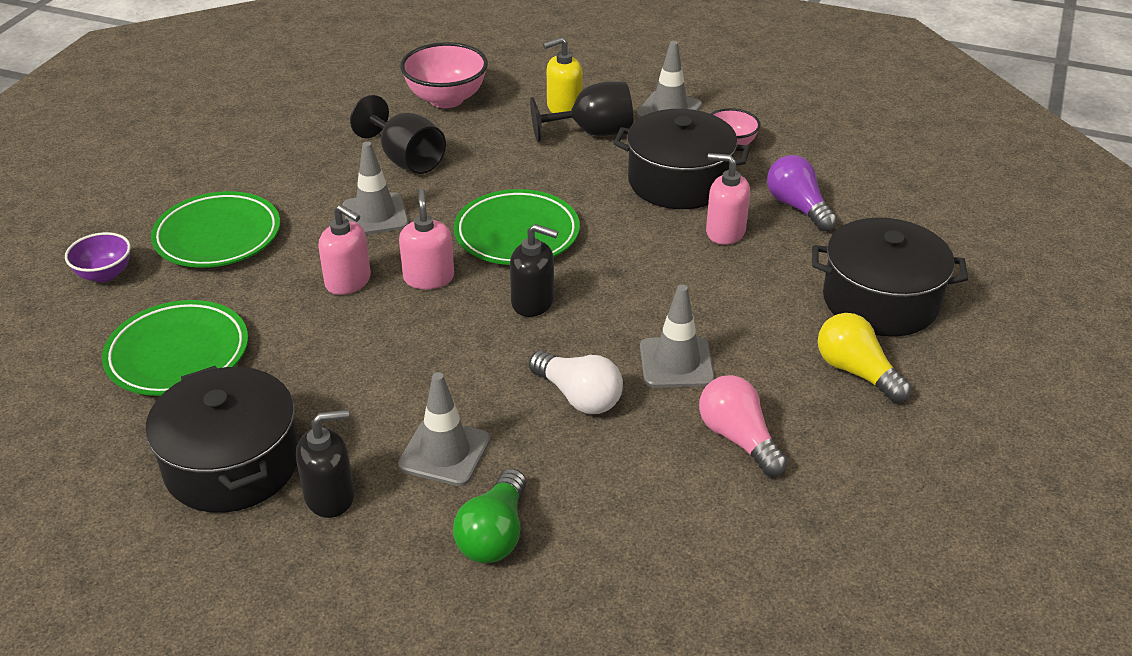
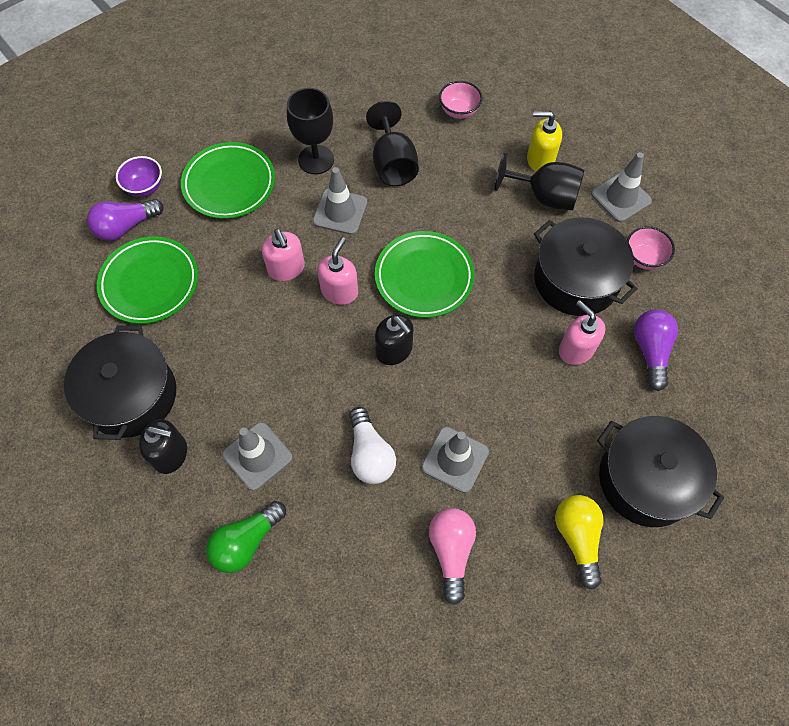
camera: 30 degrees right, 25 degrees up
(104, 316) = (126, 227): none -> purple light bulb
(311, 183) = (316, 160): none -> black goblet
(446, 99) = (459, 111): pink bowl -> pink bowl, size x0.60

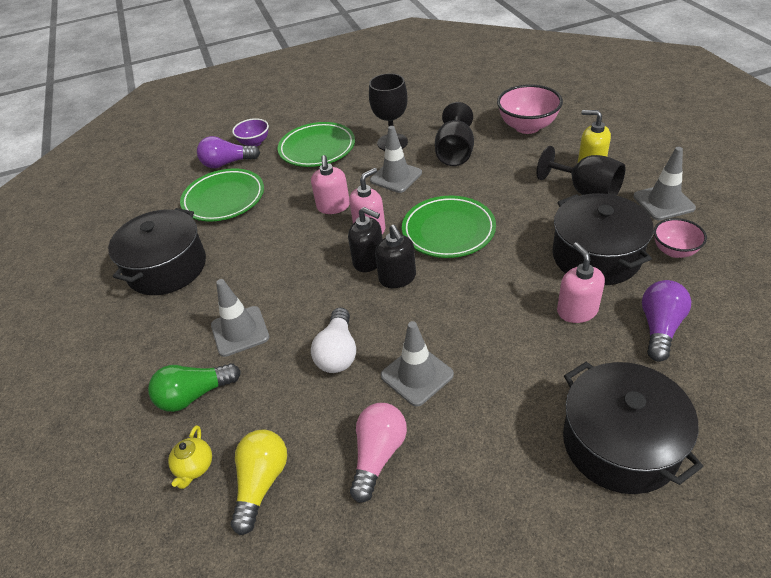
camera: 25 degrees right, 20 degrees down
(171, 454) = (172, 314): black soap dispenser -> black soap dispenser (369, 261)
(286, 616) = (194, 467): none -> yellow teapot
(459, 111) = (527, 127): pink bowl -> pink bowl, size x1.66
(577, 538) = (520, 479): yellow light bulb -> yellow light bulb (261, 483)

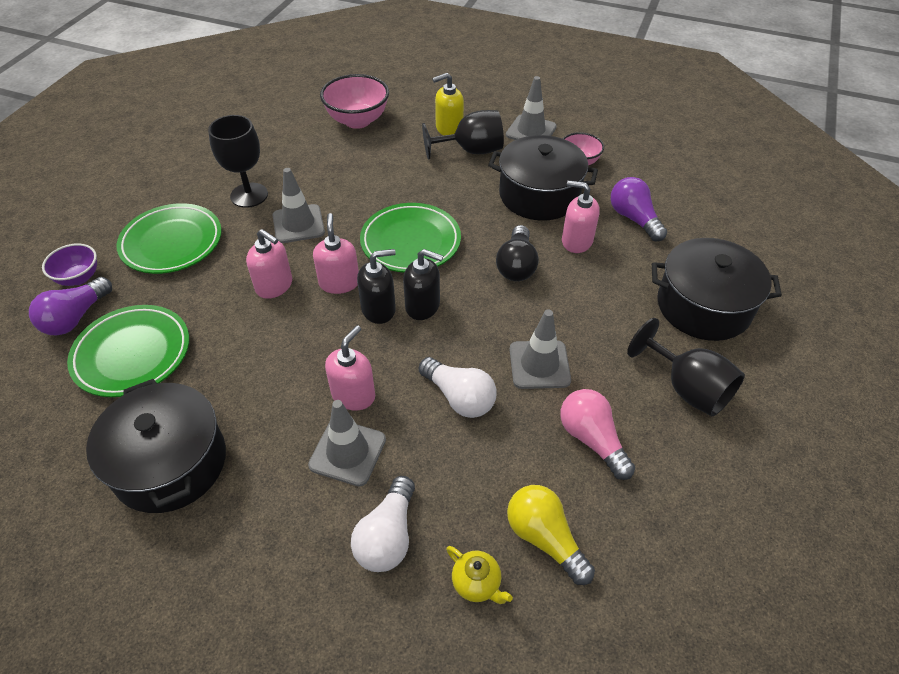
camera: 55 degrees left, 5 degrees up
(194, 395) = (387, 536): green light bulb -> white light bulb
(286, 301) = (353, 395): none -> pink soap dispenser
(455, 153) = (324, 174): black goblet -> black goblet (687, 388)
(500, 296) = (516, 265): none -> black light bulb

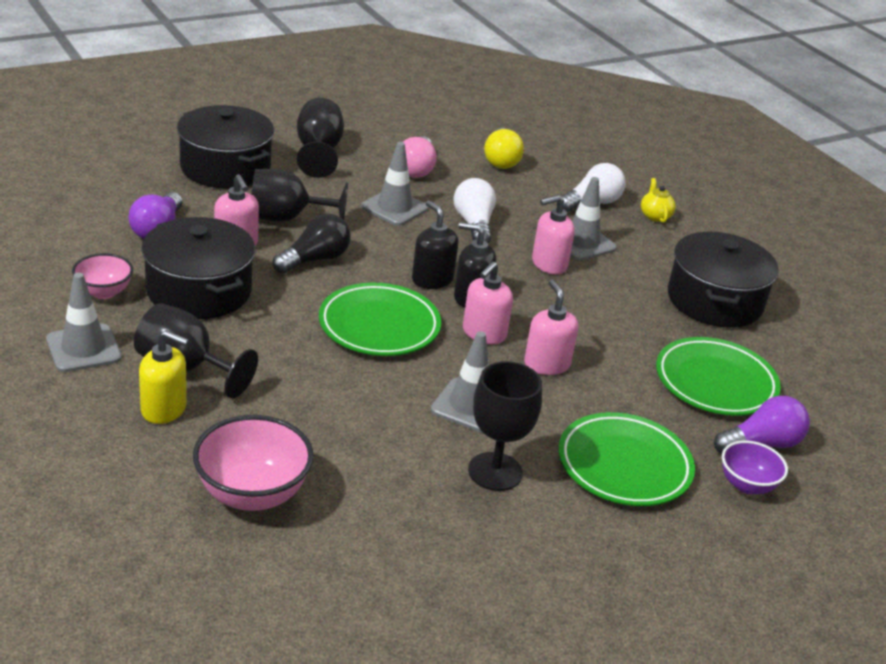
camera: 145 degrees left, 15 degrees down
(477, 583) = (558, 168): yellow teapot -> yellow teapot (655, 216)
(588, 289) = (286, 218): none -> black goblet

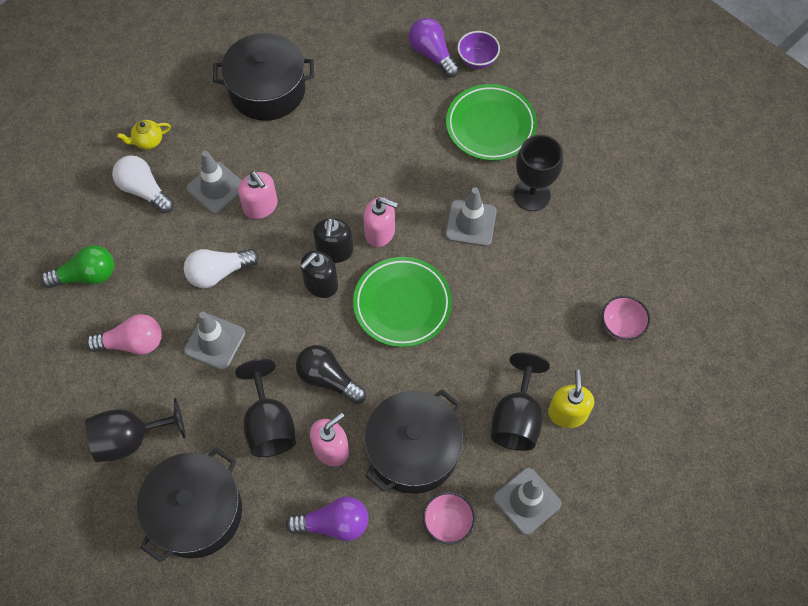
camera: 100 degrees left, 30 degrees up
(252, 494) = (621, 326): pink bowl -> pink bowl, size x0.60
(501, 160) = (87, 276): yellow light bulb -> green light bulb
(546, 364) = (400, 185): pink soap dispenser -> none
(715, 382) = (375, 83): green plate -> none

